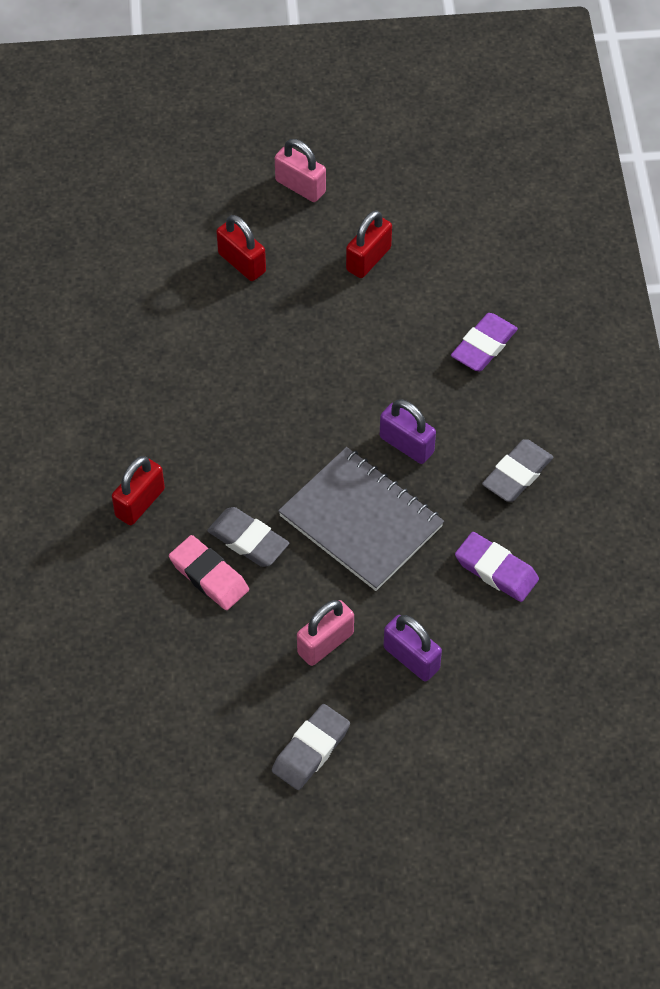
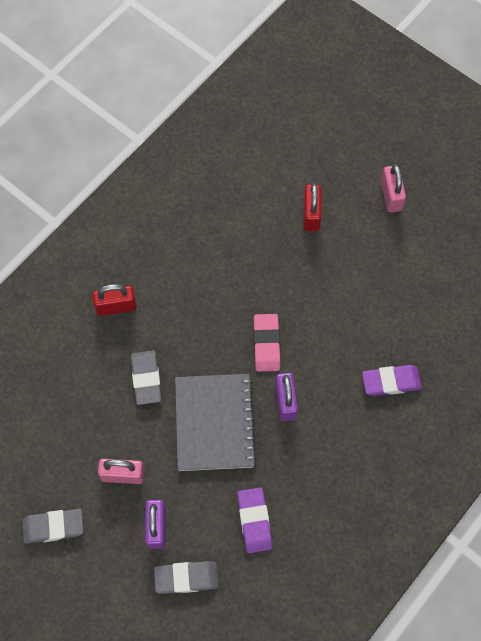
camera: 45 degrees right, 10 degrees up
(209, 576) = (106, 380): pink eraser -> pink eraser (266, 344)
(368, 259) = (382, 272): red padlock -> none
(517, 474) = (327, 476): grey eraser -> grey eraser (186, 578)

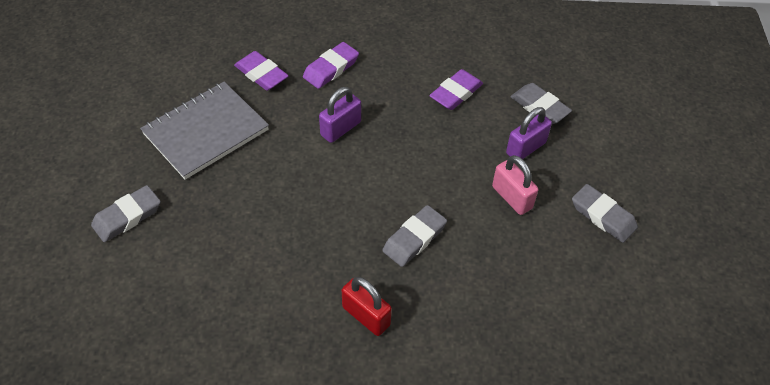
camera: 130 degrees left, 15 degrees down
(214, 423) = (405, 164): grey notebook -> grey notebook (205, 132)
(266, 344) = (299, 171): pink eraser -> none
(311, 214) = (127, 217): red padlock -> grey eraser
(358, 440) = (331, 68): none -> purple eraser
(391, 196) = (60, 167): pink padlock -> none

